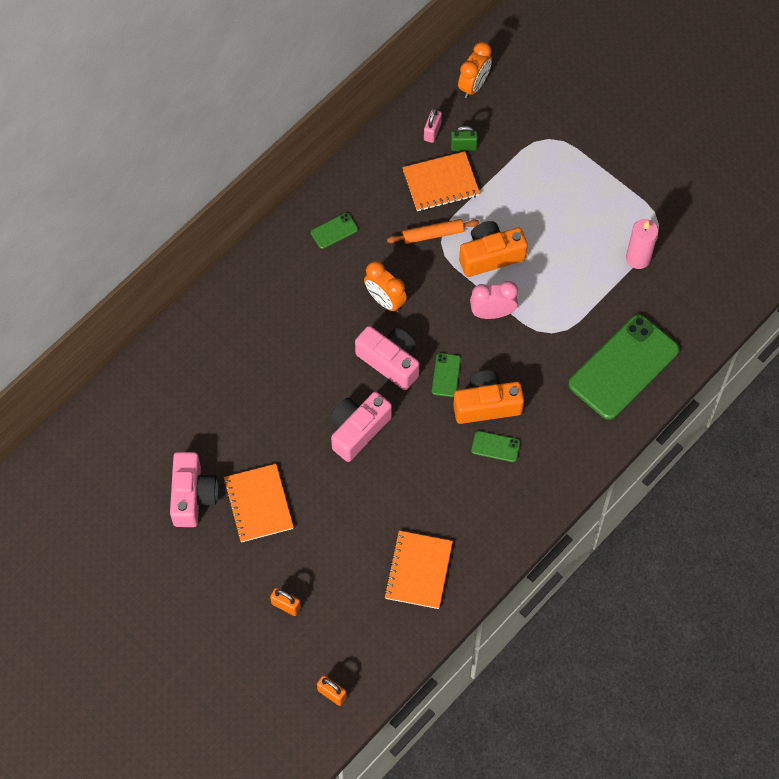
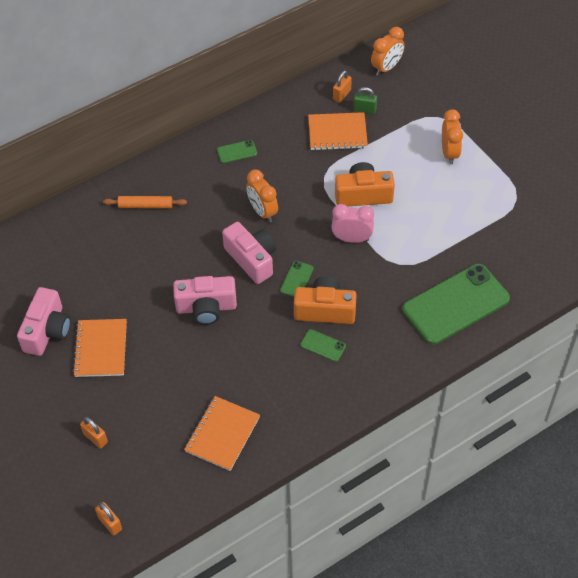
camera: 15 degrees right, 10 degrees down
(358, 430) = (206, 307): pink camera -> pink camera turned 150 degrees counterclockwise
(432, 132) = (342, 95): pink padlock -> orange padlock
(433, 234) = (319, 169): orange rolling pin -> orange rolling pin (145, 205)
(572, 183) = (449, 153): none -> orange clock
(638, 258) = (491, 220): pink candle -> none

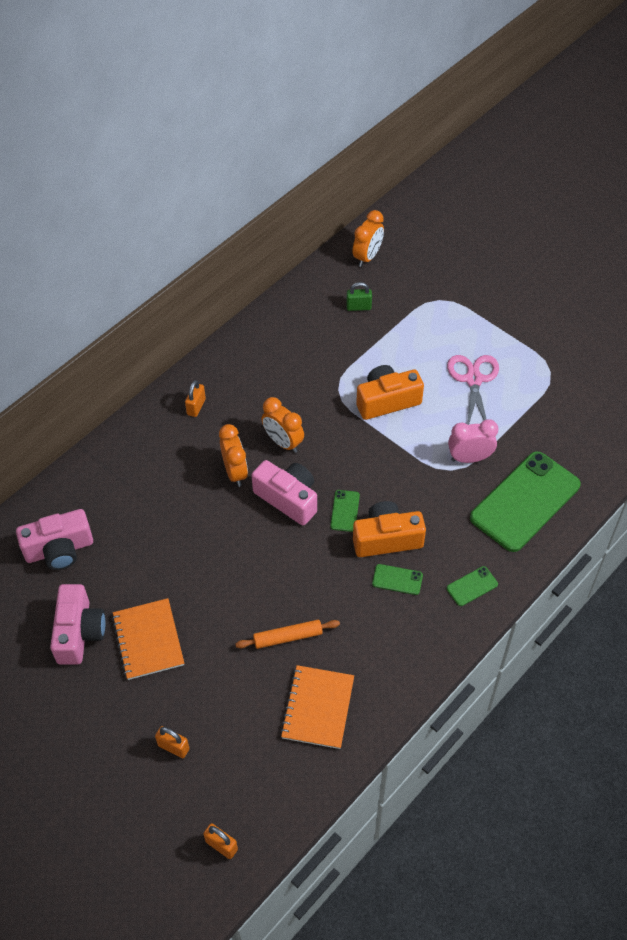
camera: 15 degrees left, 0 degrees up
(145, 205) = (149, 462): orange rolling pin -> orange rolling pin (287, 637)
(206, 307) = (254, 565): pink camera -> pink camera (59, 549)
(237, 152) = (233, 380): green phone -> green phone (472, 586)
(337, 133) = (337, 338): orange notebook -> none
(342, 95) = (329, 295): orange padlock -> orange padlock (196, 407)
(351, 239) = (390, 452): pink clock -> pink clock (469, 458)
(445, 191) = (473, 380): none -> pink scissors
(449, 153) = (464, 336): orange clock -> orange clock (235, 472)

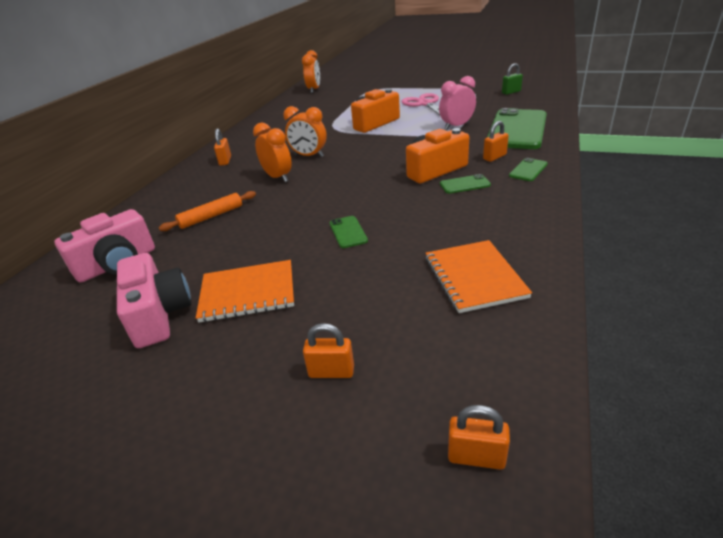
camera: 20 degrees left, 20 degrees down
(148, 640) = (248, 293): orange notebook -> orange notebook turned 60 degrees counterclockwise
(287, 637) = (398, 243): orange rolling pin -> orange rolling pin (211, 216)
(288, 498) = (333, 176): pink camera -> none
(345, 511) = (386, 168): green phone -> green phone (348, 232)
(358, 307) = (322, 103): green padlock -> green padlock (511, 92)
(460, 545) = (494, 157): none -> orange padlock

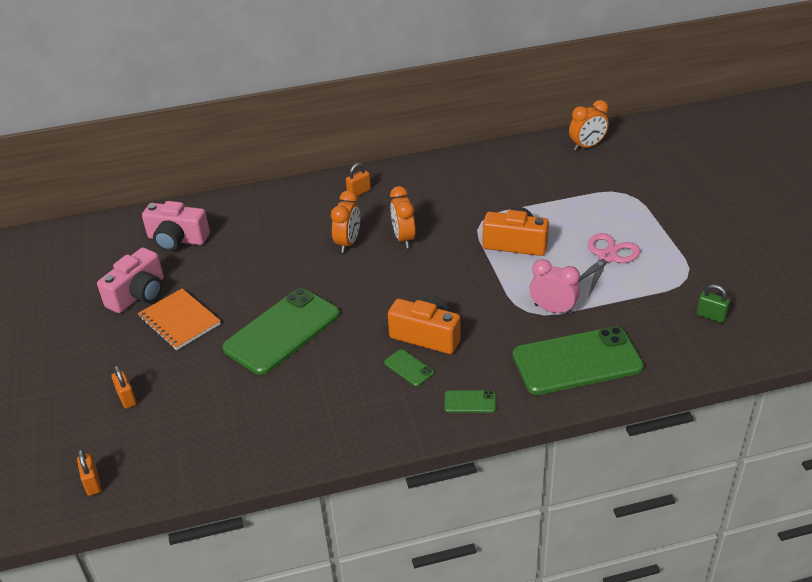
camera: 55 degrees right, 5 degrees up
(211, 216) = (261, 244): orange rolling pin -> none
(348, 232) = (282, 331): green phone -> green phone, size x2.44
(474, 277) = (257, 426): orange notebook -> none
(494, 157) = (486, 368): orange padlock -> none

